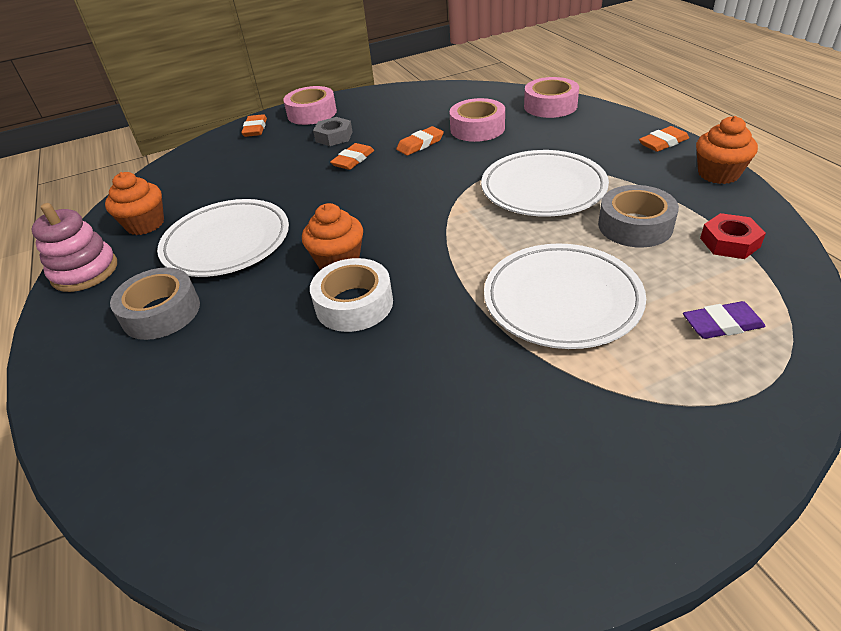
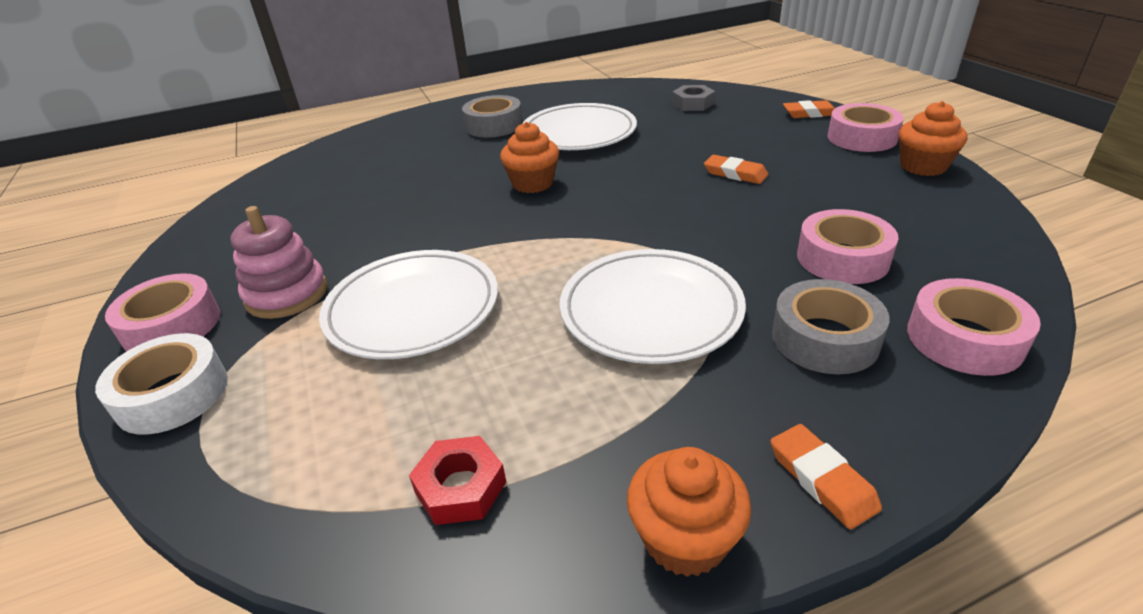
camera: 90 degrees right, 5 degrees down
(85, 271) = (556, 93): pink stacking toy -> pink stacking toy (287, 294)
(145, 224) = (617, 99): orange cupcake -> orange cupcake (923, 166)
(334, 137) = (796, 157): grey nut -> grey nut (693, 104)
(354, 304) = (466, 196): white tape -> white tape (172, 394)
(420, 144) = (782, 214): orange eraser -> none
(632, 496) = (172, 325): none -> pink tape
(635, 226) = (535, 388): grey tape -> grey tape (825, 338)
(722, 324) = (306, 429): purple eraser -> none

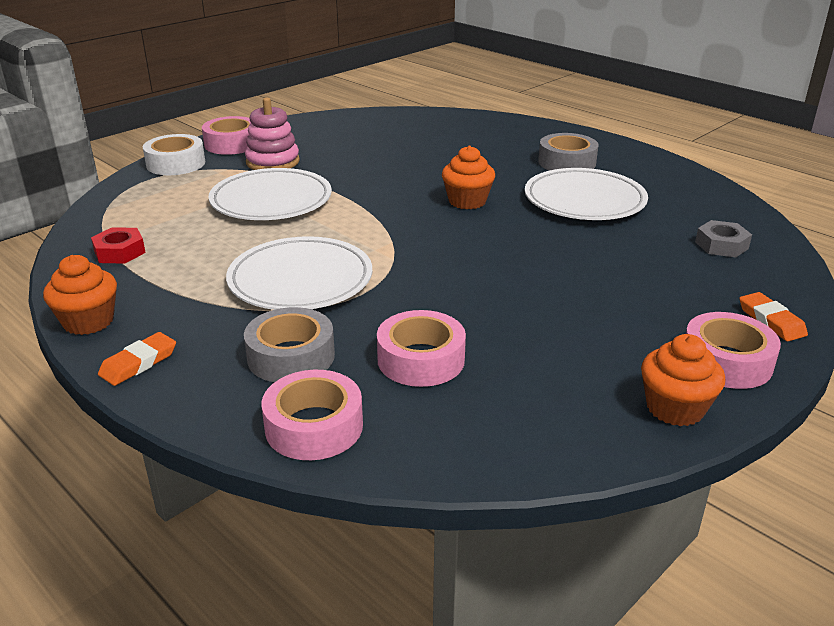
camera: 65 degrees right, 5 degrees down
(735, 173) = (558, 289): orange eraser -> none

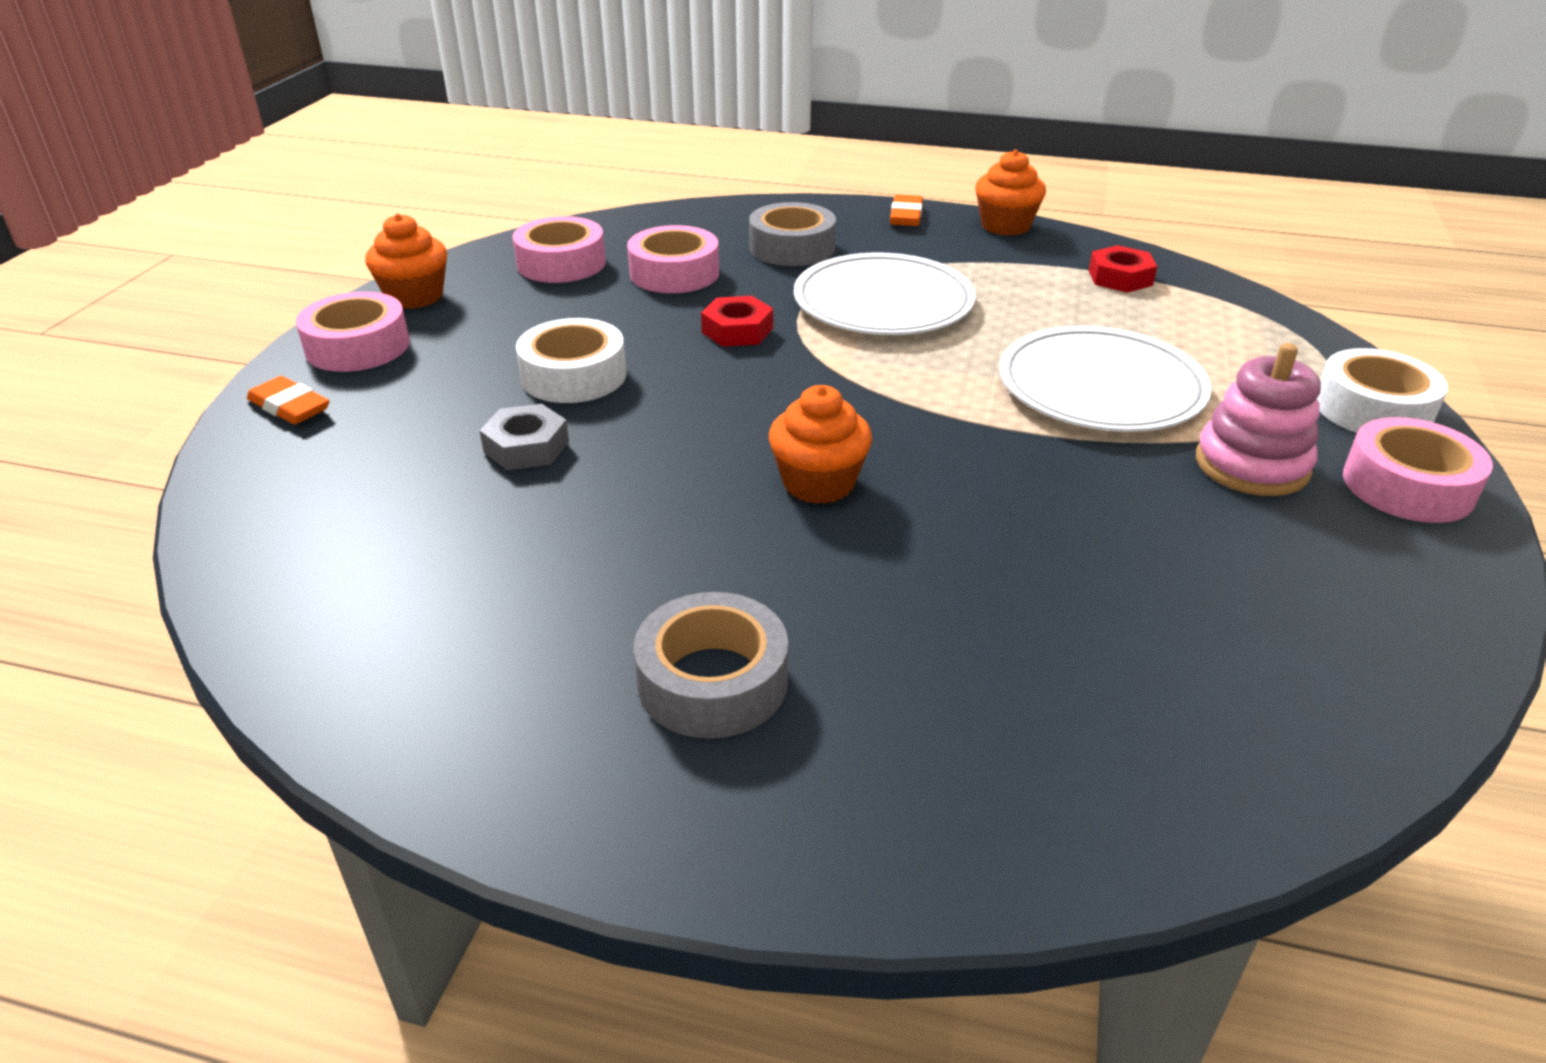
camera: 150 degrees right, 5 degrees up
(314, 426) = (713, 219): pink tape -> pink tape (561, 263)
(423, 289) = (737, 330): none -> red nut
(561, 288) = (574, 376): none -> white tape
(584, 201) = (613, 555): white plate -> none
(721, 245) = (339, 519): grey nut -> grey nut (526, 447)

